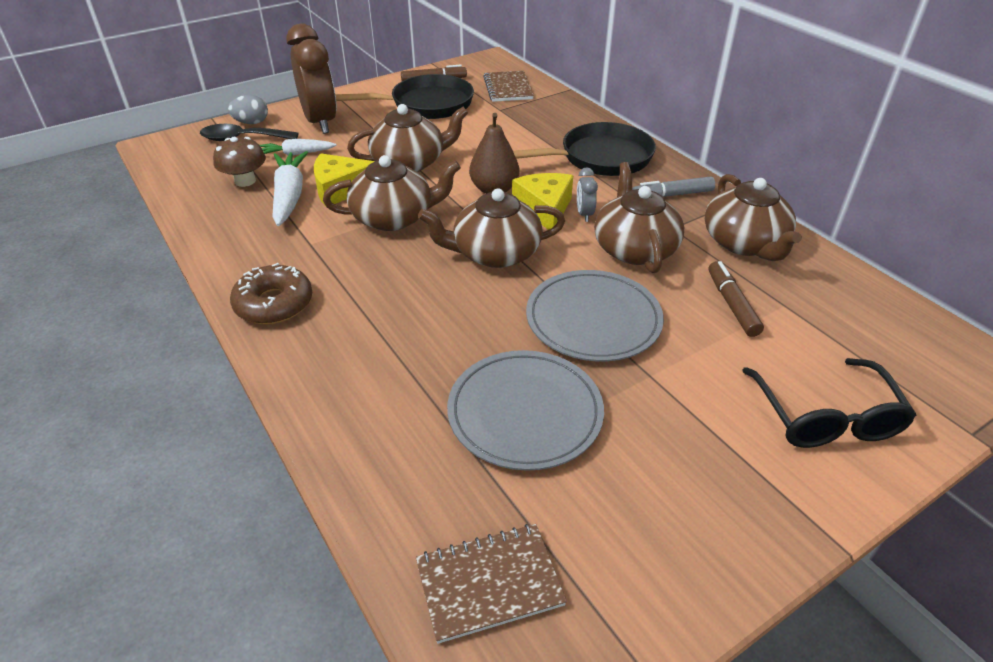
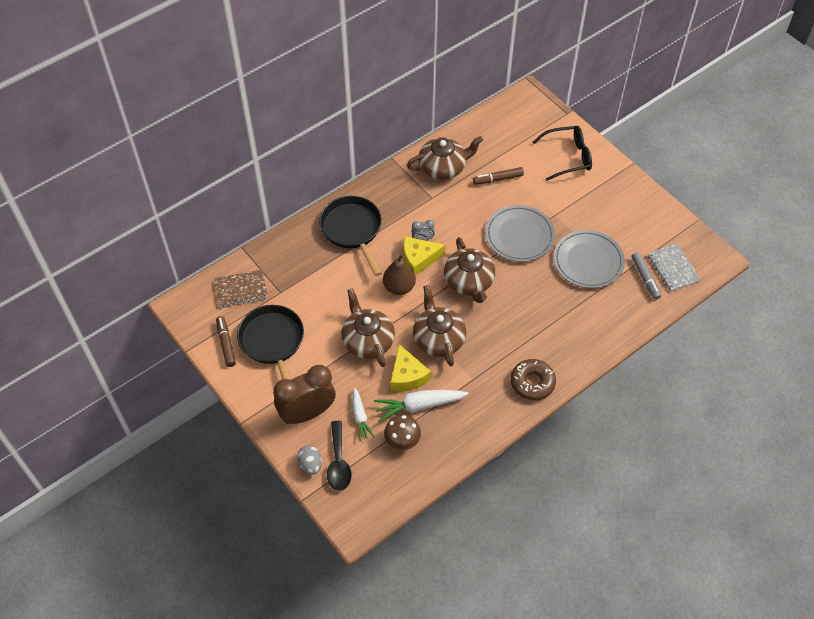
camera: 95 degrees left, 15 degrees up
(489, 583) = (673, 268): brown notebook -> grey notebook
(634, 248) = (455, 216): brown teapot -> none
(672, 195) = (396, 195): grey marker -> grey marker (645, 278)

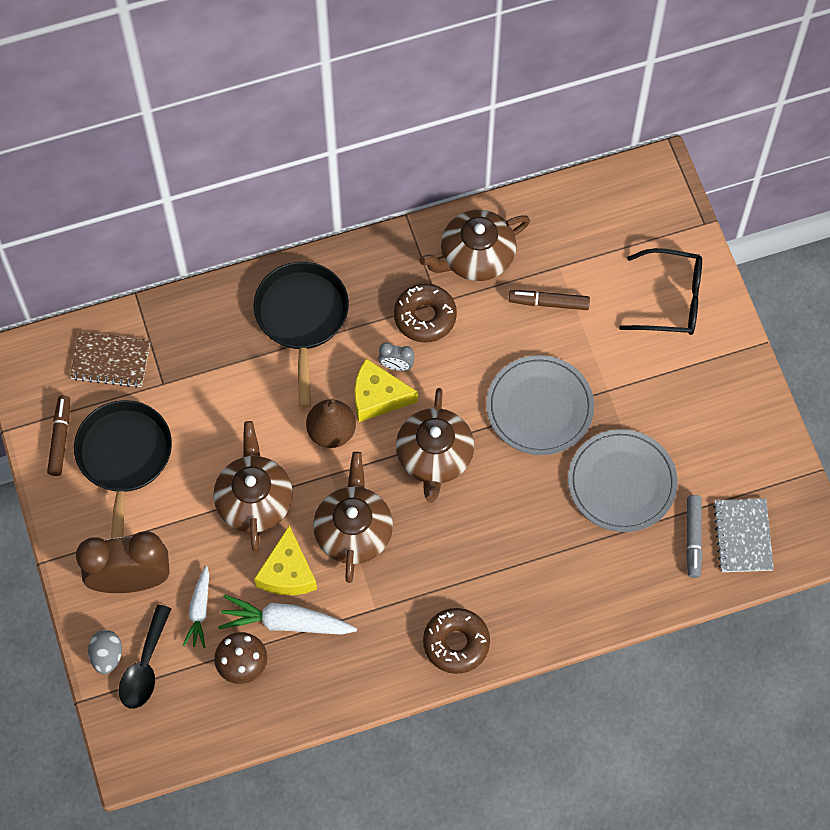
camera: 20 degrees right, 10 degrees up
(427, 208) = (425, 317): none -> brown donut
(443, 167) = (476, 256): brown teapot -> brown teapot turned 150 degrees clockwise

